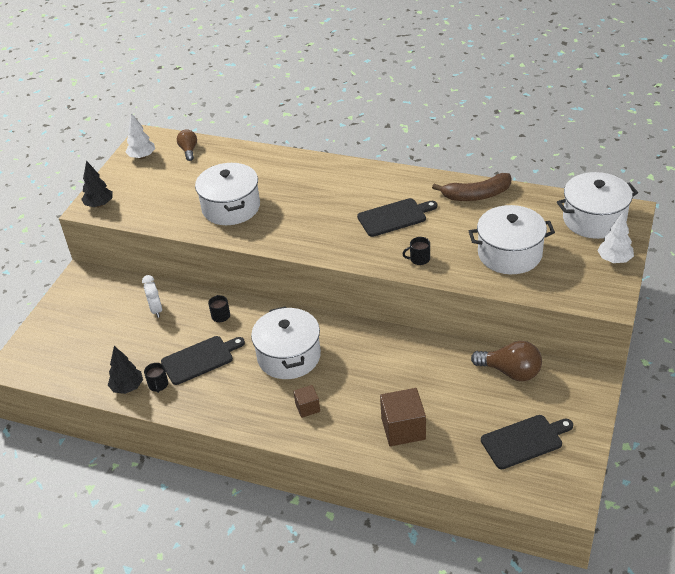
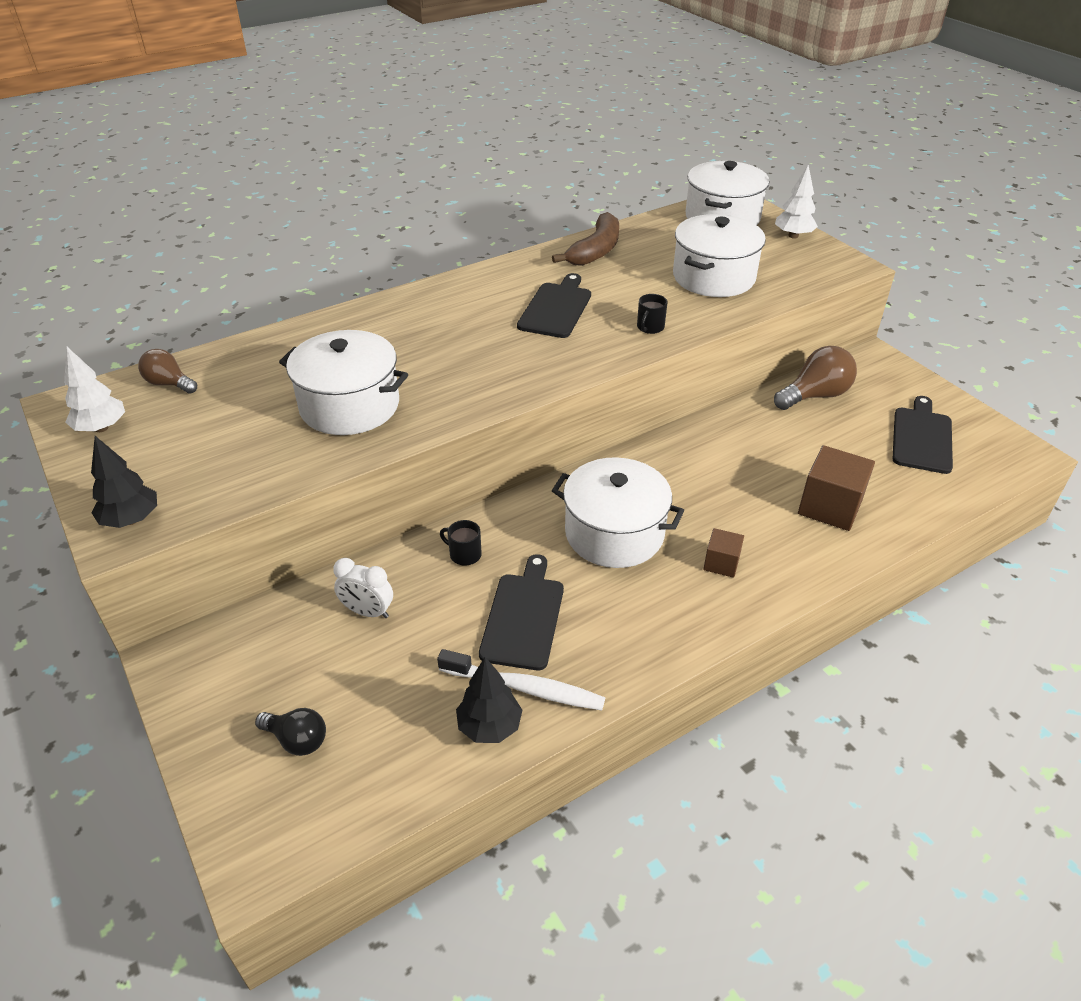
camera: 55 degrees left, 0 degrees up
(73, 337) = (297, 740): none -> black light bulb
(158, 385) = (524, 687): black mug -> white toothbrush

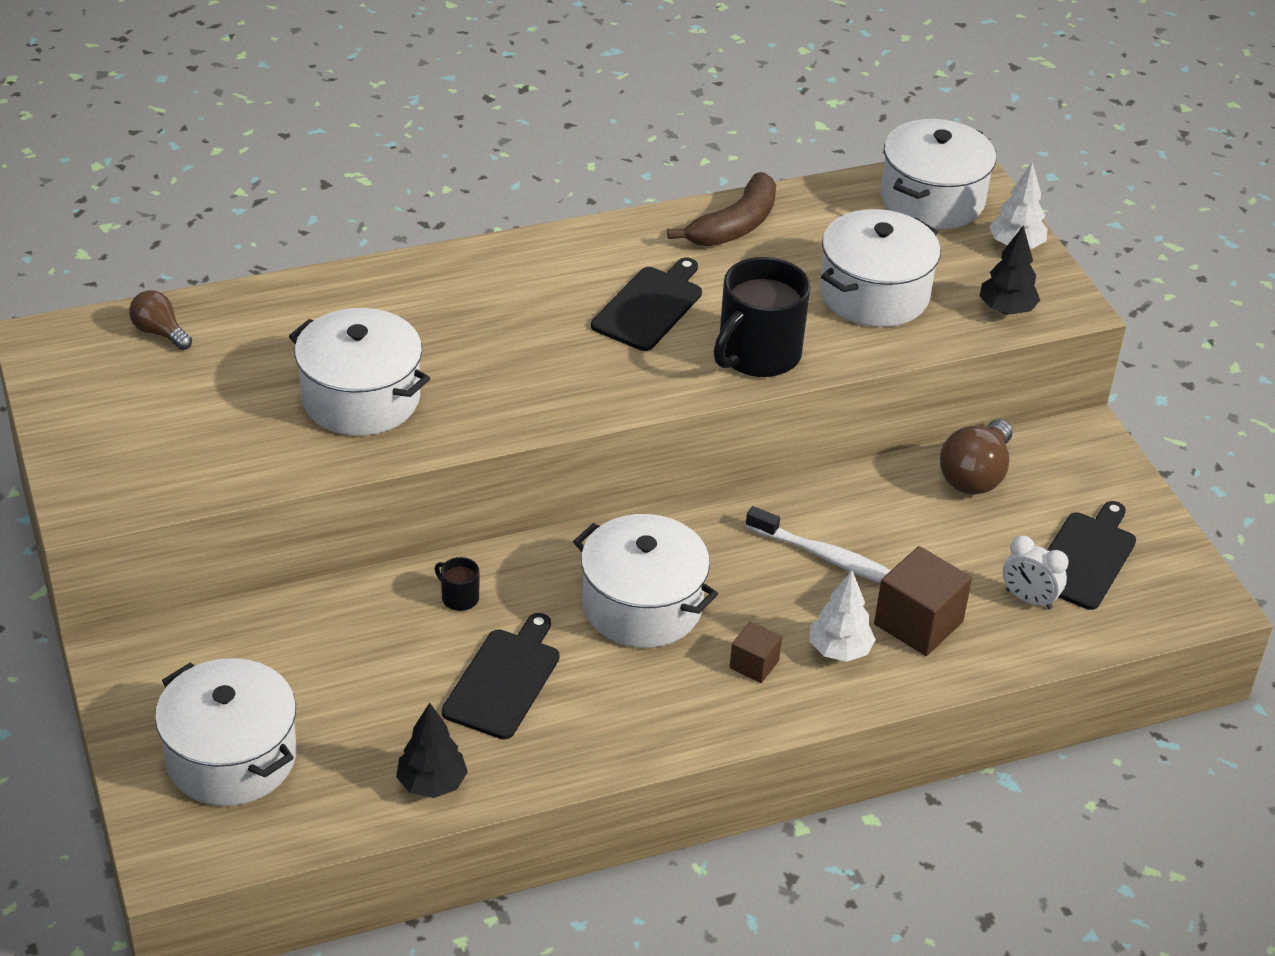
camera: 10 degrees right, 0 degrees up
(101, 428) = (78, 377): white tree -> white tree (839, 650)
(131, 519) = (101, 493): black tree -> black tree (1006, 309)
(297, 740) = (231, 757): black light bulb -> white pot
(367, 612) = (333, 641): white clock -> white clock (1028, 599)
(524, 687) = (480, 753): white toothbrush -> white toothbrush (827, 557)
(650, 327) = (757, 354): black mug -> black mug, size x2.34
(815, 395) = (975, 475): brown light bulb -> brown light bulb turned 135 degrees clockwise

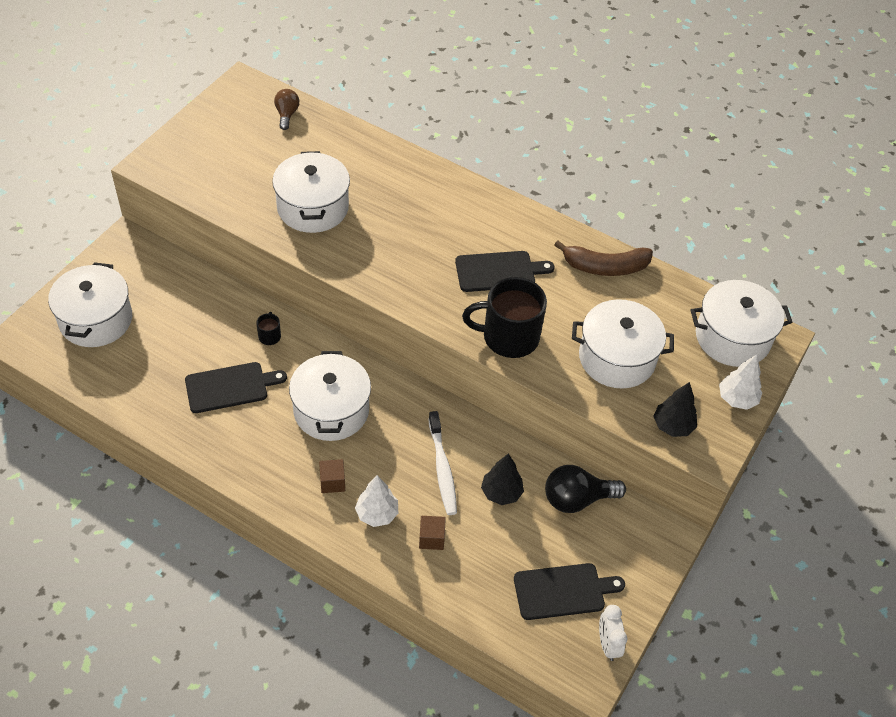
camera: 50 degrees right, 10 degrees up
(432, 784) = (139, 402): black tree -> black tree (501, 493)
(918, 623) = (431, 538): brown cube -> brown cube, size x0.56
(975, 475) = (577, 499): brown light bulb -> black light bulb
(1028, 599) = (500, 581): white clock -> white clock (607, 644)

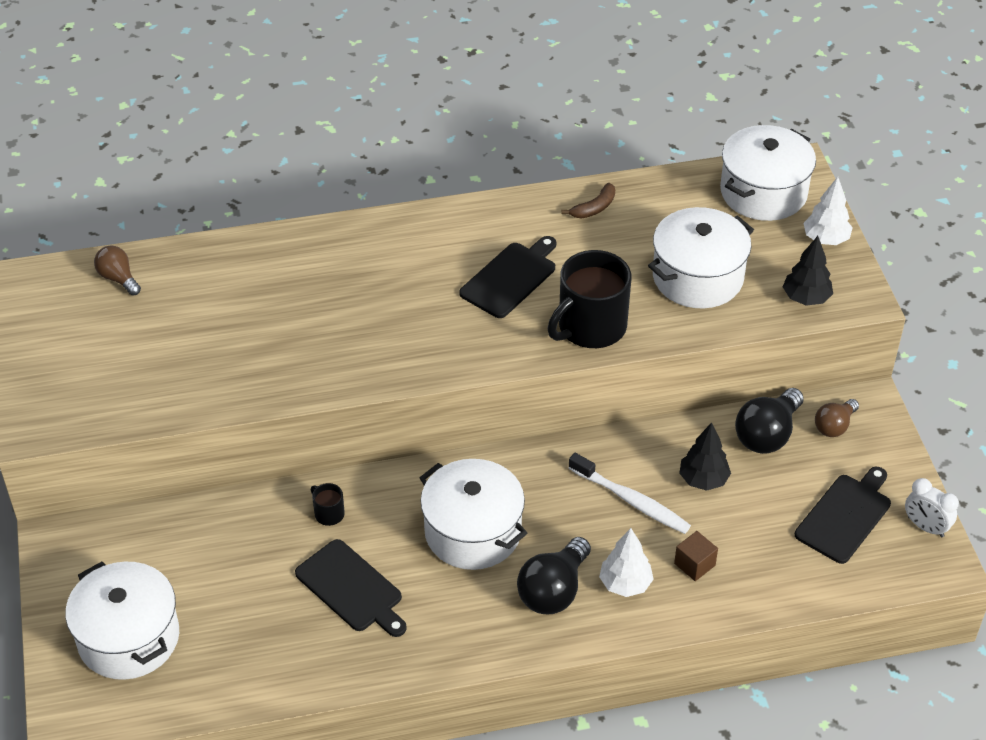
camera: 40 degrees left, 5 degrees down
(230, 387) = (351, 588): black cutting board -> black cutting board turned 105 degrees clockwise
(312, 207) = (264, 346): white pot -> none
(332, 482) = (553, 591): brown cube -> black light bulb
(605, 267) = (594, 208): brown banana -> brown banana, size x0.56
(628, 530) = (834, 426): none -> brown light bulb

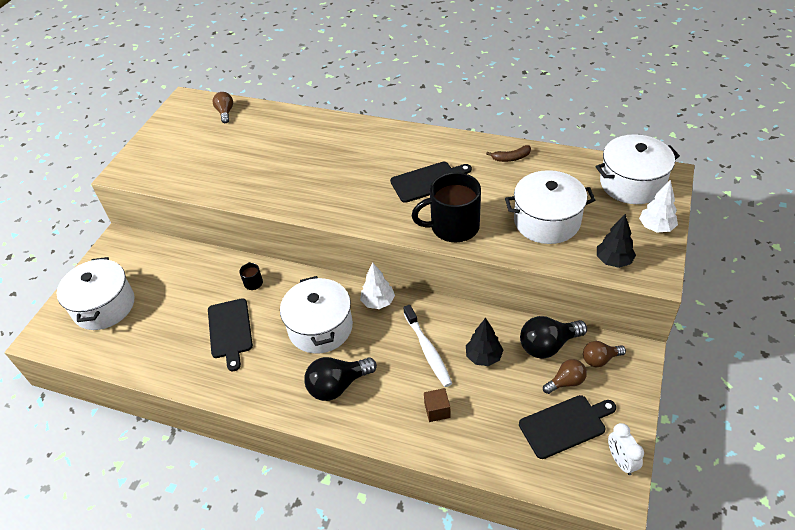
camera: 35 degrees right, 0 degrees up
(625, 584) = (384, 402): white tree -> white tree (378, 302)
(815, 468) = (566, 382): none -> brown light bulb

